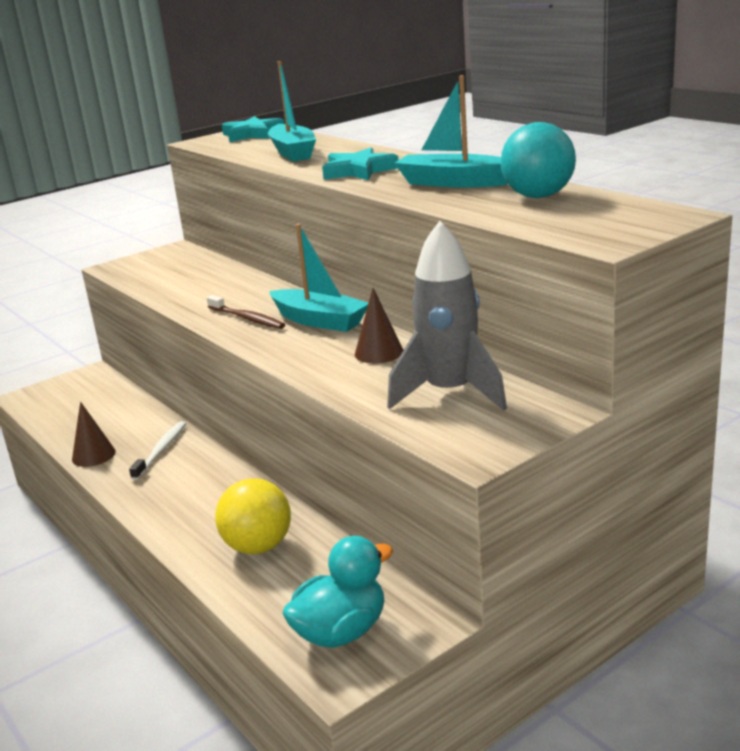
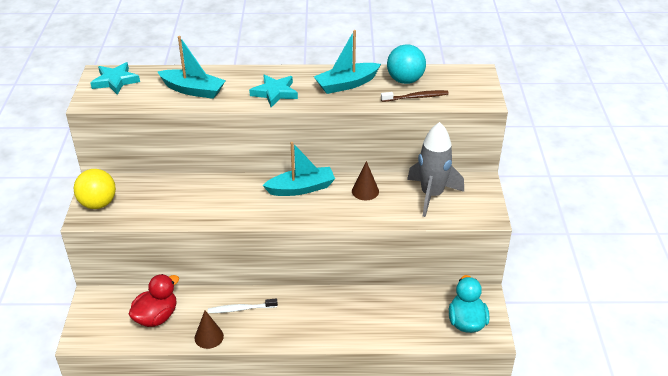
camera: 55 degrees left, 15 degrees up
(96, 414) = (156, 317): none -> red duck
(161, 450) = (241, 309): white toothbrush -> white toothbrush turned 60 degrees counterclockwise
(247, 318) = (261, 207): brown toothbrush -> brown toothbrush (416, 97)
(258, 546) = (378, 316): yellow ball -> yellow ball (98, 204)

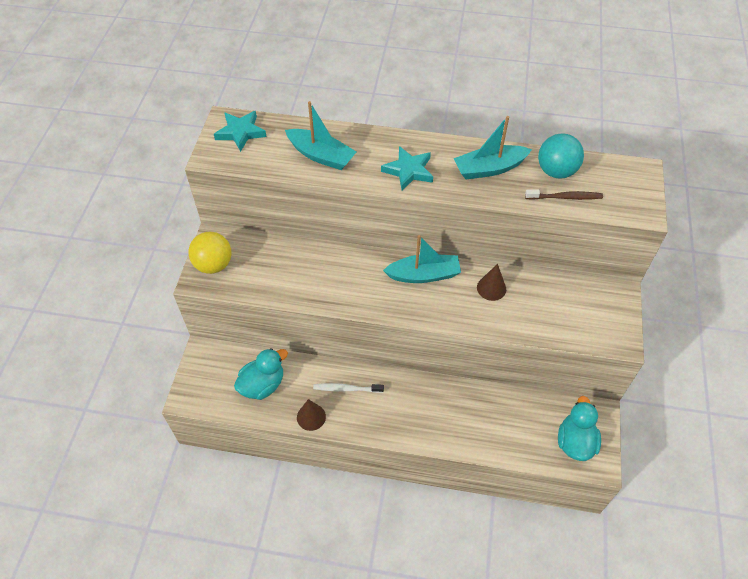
camera: 10 degrees right, 15 degrees up
(156, 317) = (262, 385): red duck -> turquoise duck
(432, 195) = (563, 304): grey rocket -> none

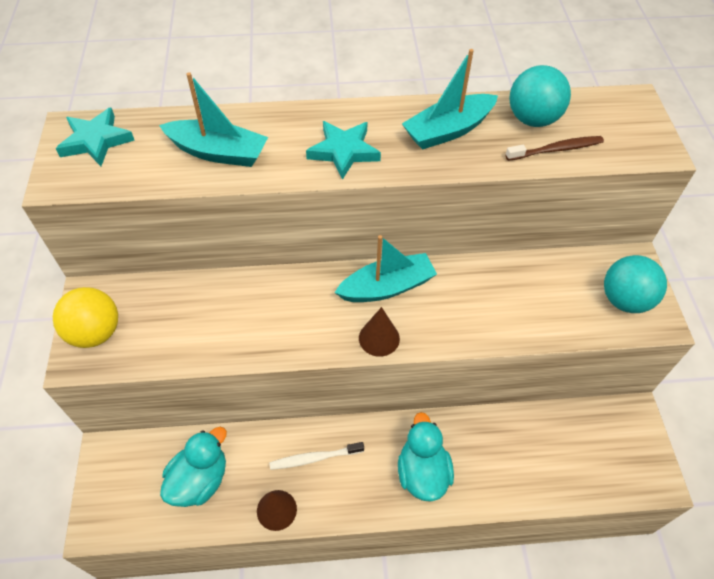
camera: 15 degrees left, 0 degrees up
(491, 288) = (478, 286): brown cone -> brown cone (379, 338)
(575, 442) = (619, 459): turquoise duck -> turquoise duck (422, 472)
(601, 320) = (624, 300): none -> turquoise ball

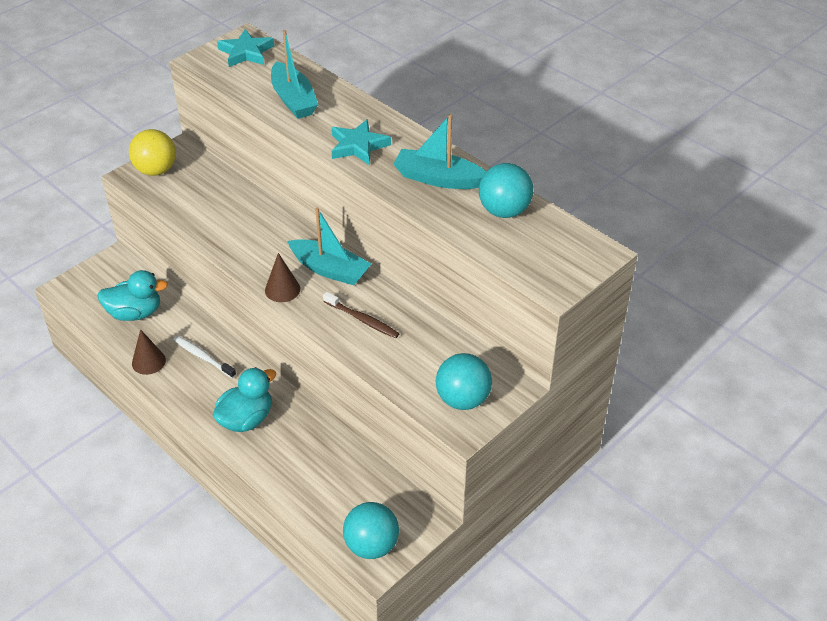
camera: 50 degrees right, 10 degrees down
(556, 149) = (485, 236): brown toothbrush -> brown toothbrush (362, 320)
(635, 470) = (371, 545): none -> turquoise ball

